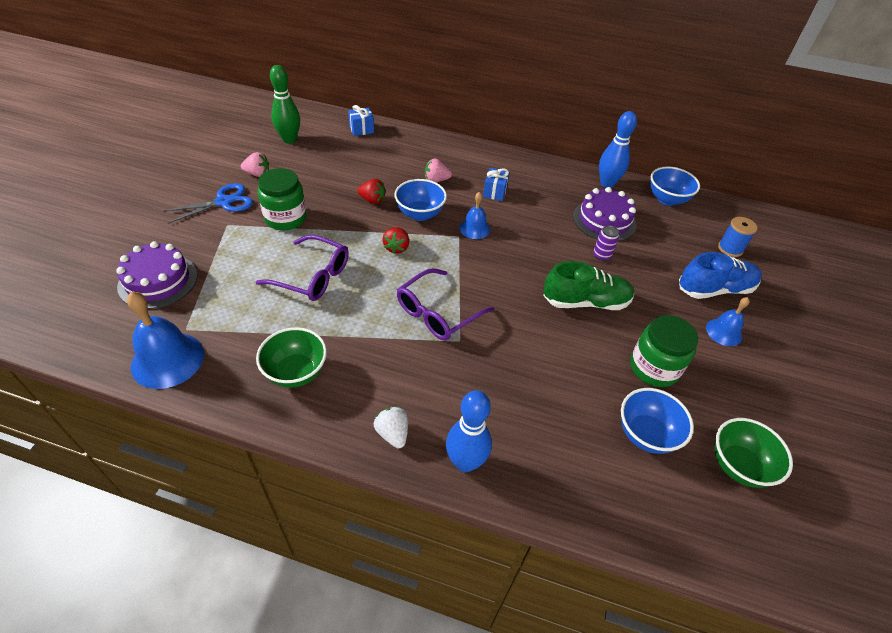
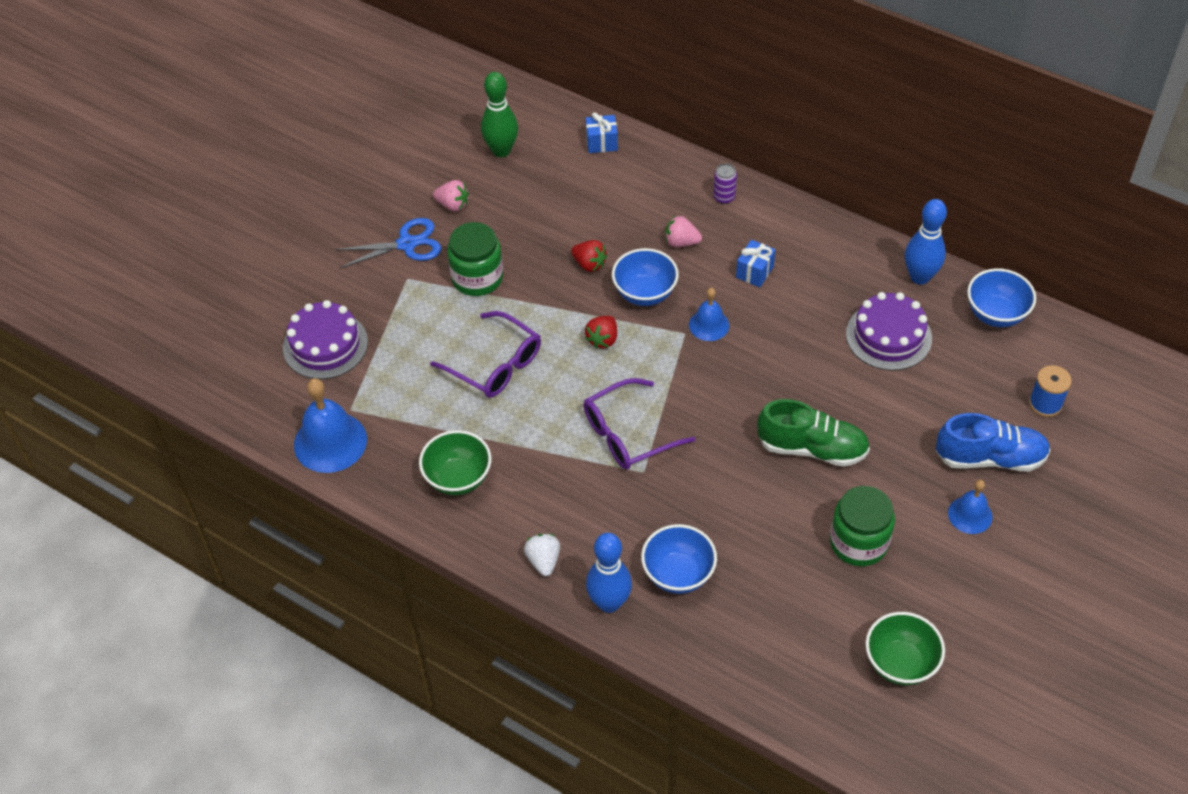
camera: 20 degrees right, 5 degrees up
(601, 255) = (861, 388): purple can -> purple can (724, 197)
(646, 434) = (813, 612): blue bowl -> blue bowl (678, 574)

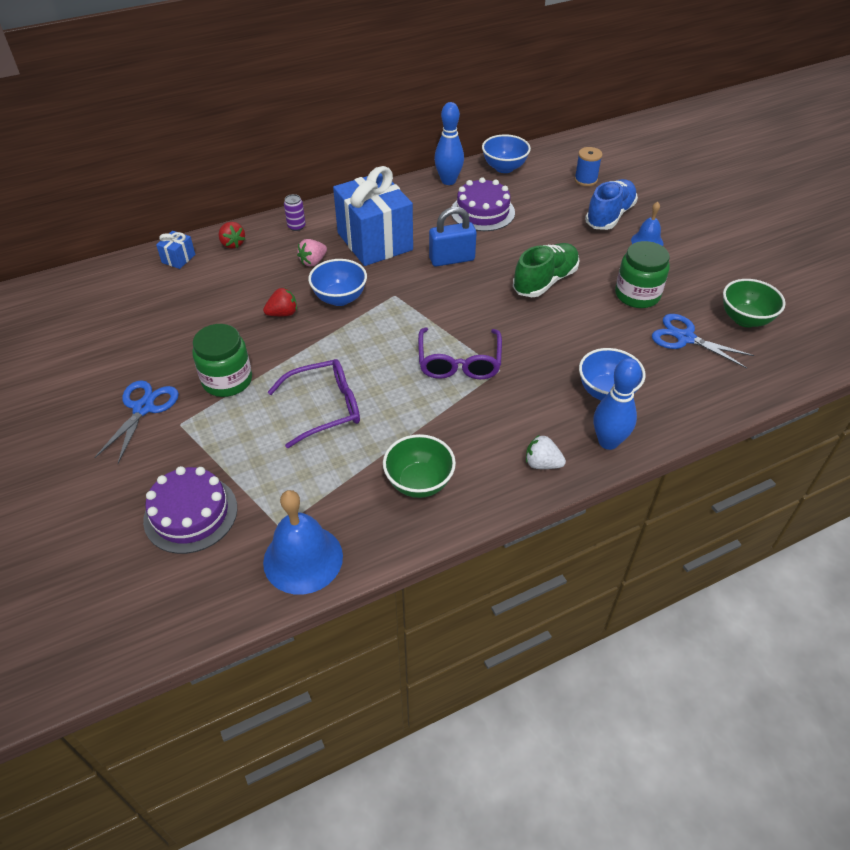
camera: 60 degrees left, 5 degrees down
(453, 205) = (137, 362): pink strawberry -> none
(501, 150) = (118, 311): green bowling pin -> none
(603, 339) = (360, 337): red strawberry -> red strawberry (232, 244)
(709, 325) = (399, 281): blue bell -> none
(754, 272) = (375, 241): blue gift -> blue gift, size x2.47
(780, 350) = (452, 259): none -> blue padlock
(819, 615) = (685, 338): none -> blue scissors

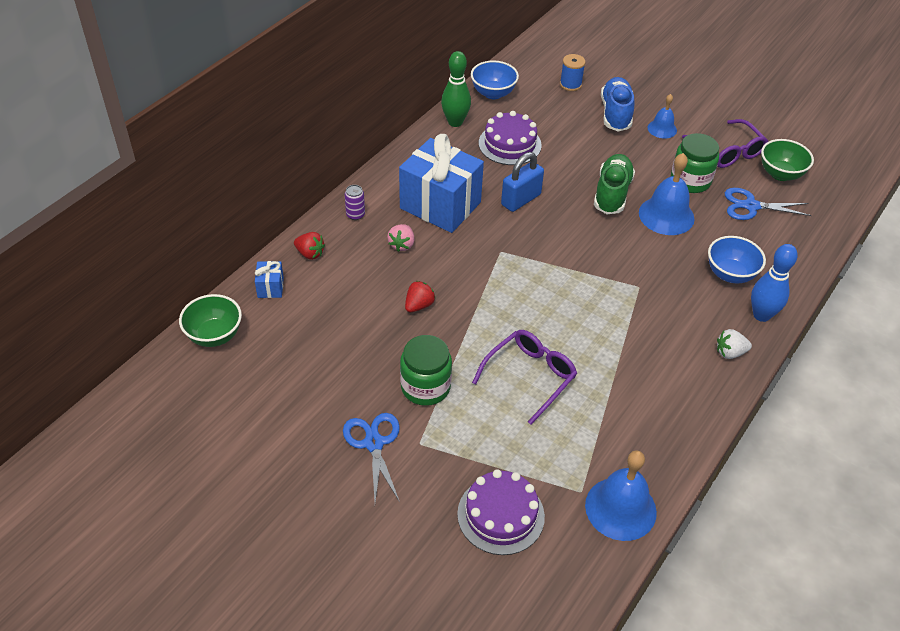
camera: 30 degrees left, 0 degrees up
(340, 298) = (456, 272): blue bowl -> none
(419, 483) = (655, 407): green bowl -> green bowl (214, 335)
(448, 181) = (455, 122): blue bowling pin -> green bowling pin
(459, 362) = (603, 293): purple glasses -> purple glasses (727, 151)
(584, 317) = (666, 215): none -> blue bell

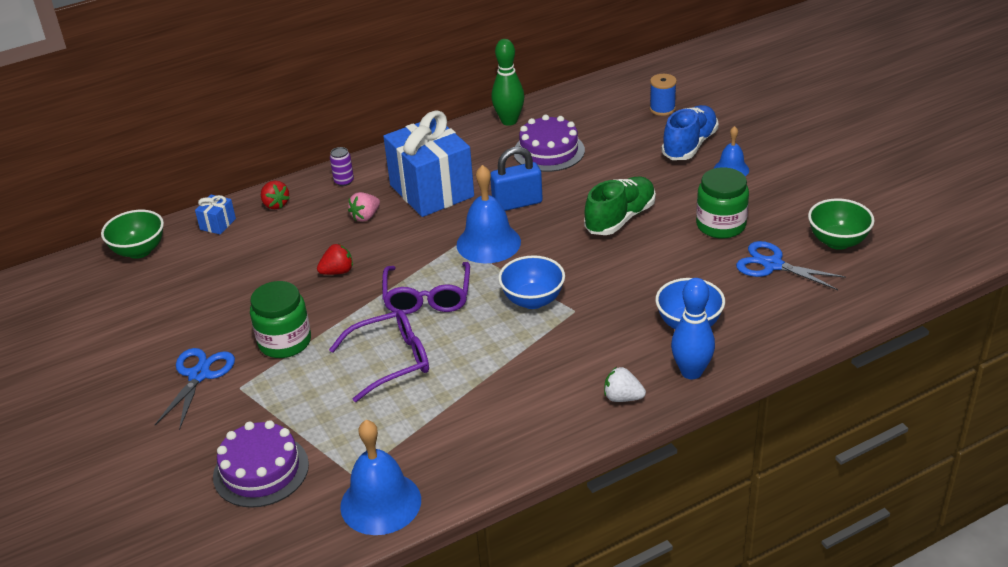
camera: 30 degrees right, 10 degrees down
(493, 93) = (571, 102): blue bowl -> blue bowl (533, 300)
(666, 215) = (664, 252): blue bell -> blue bell (488, 243)
(727, 151) = (791, 206): purple glasses -> purple glasses (427, 297)

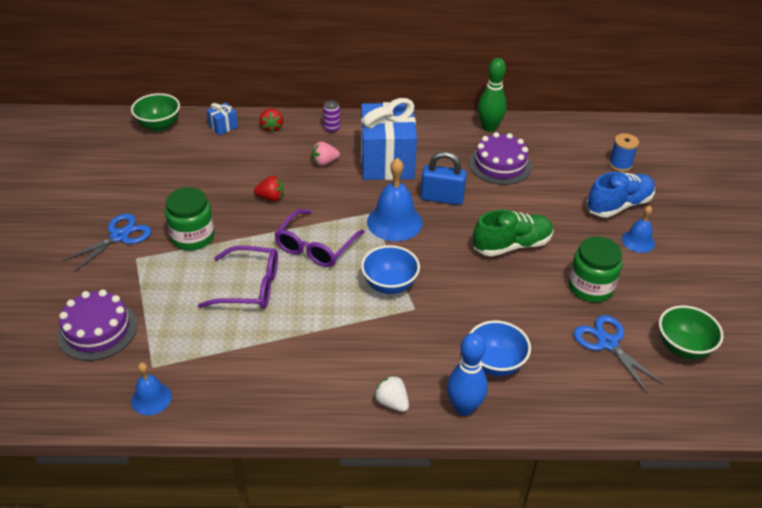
camera: 25 degrees right, 5 degrees up
(380, 503) = (151, 398): blue bell -> blue bell, size x0.58

